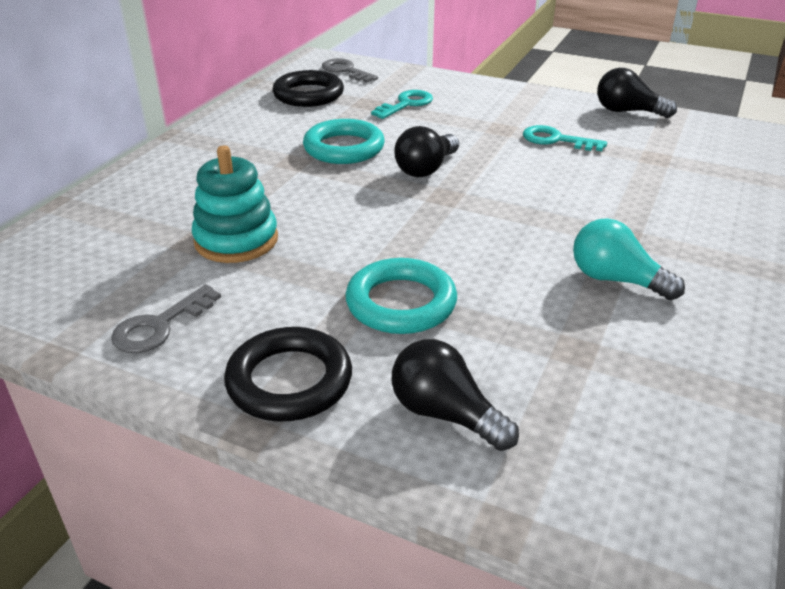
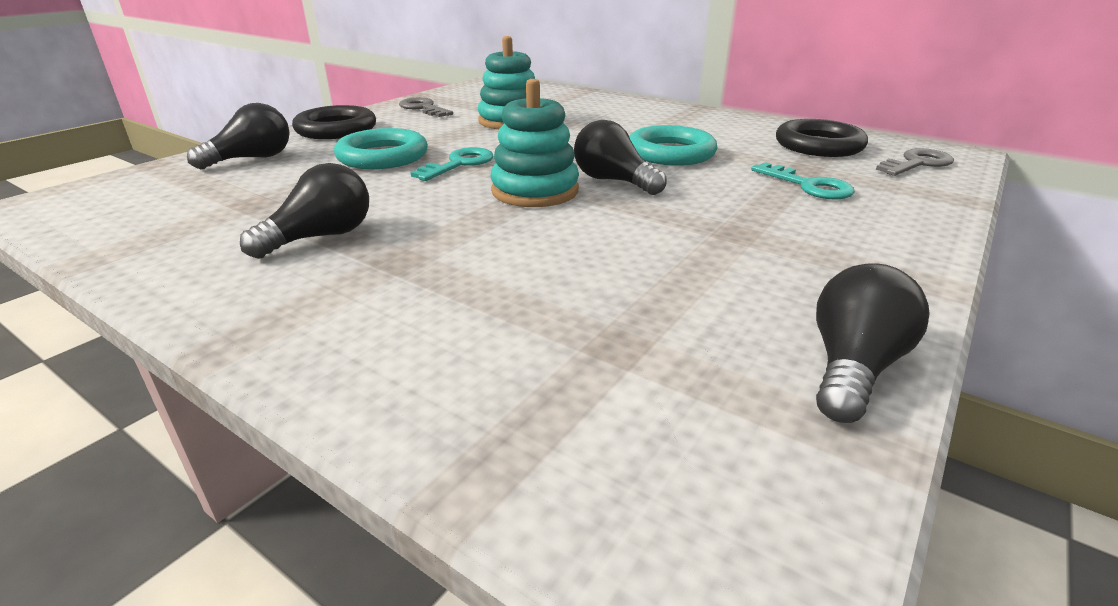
camera: 100 degrees right, 5 degrees down
(464, 199) = (535, 191): none -> turquoise stacking toy
(556, 140) = (694, 265): turquoise key -> turquoise key (459, 164)
(615, 280) = (321, 237): turquoise light bulb -> black light bulb

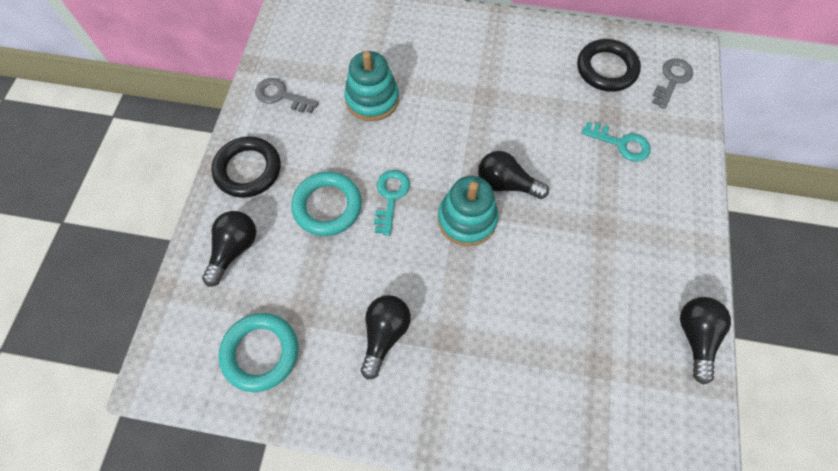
camera: 25 degrees left, 35 degrees up
(670, 153) = (519, 121): turquoise ring -> turquoise ring (260, 353)

